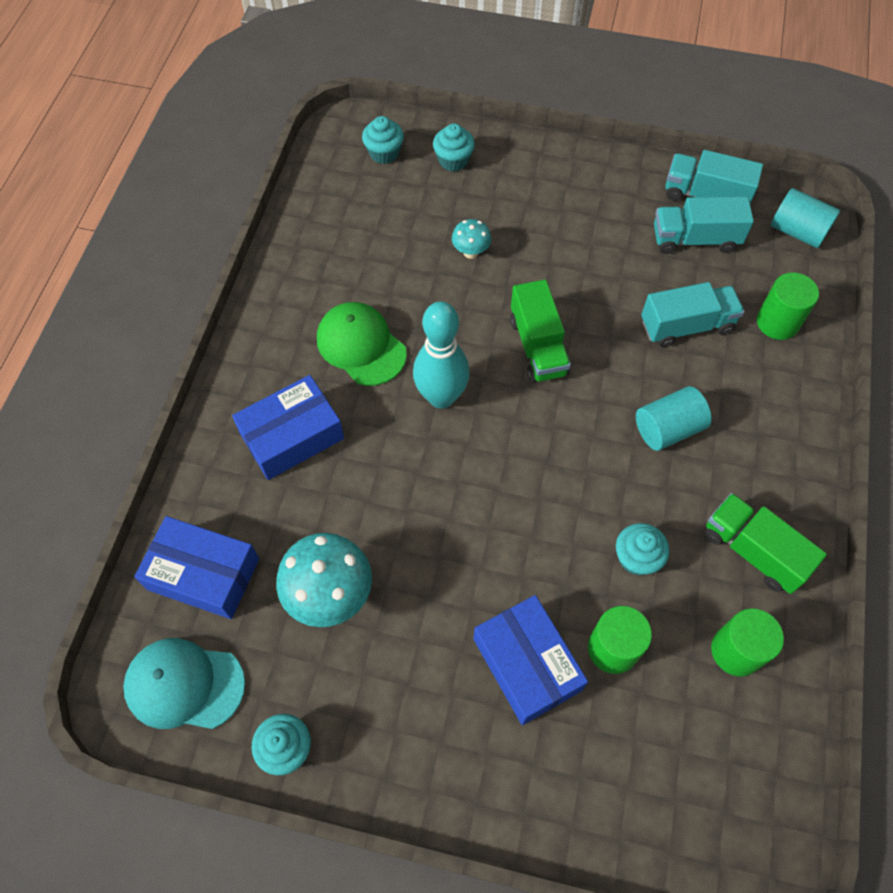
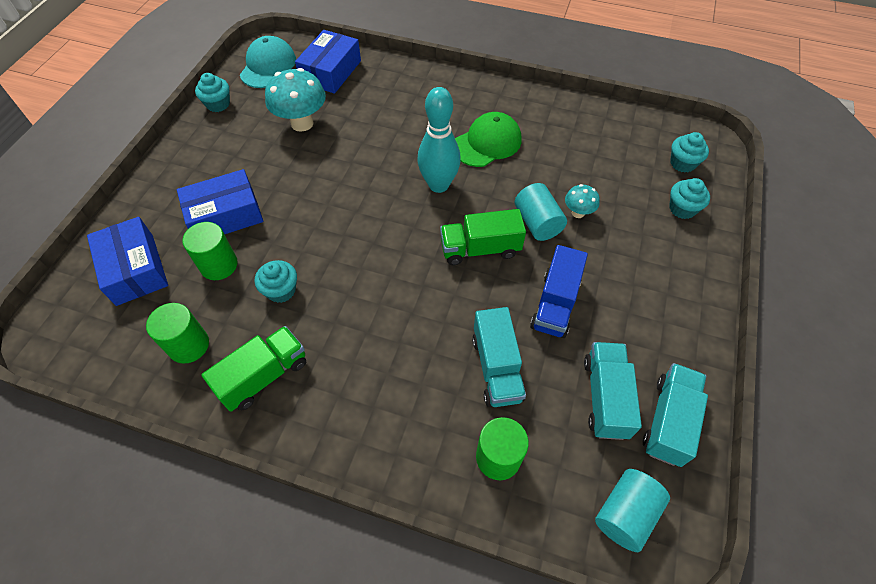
camera: 95 degrees right, 5 degrees down
(292, 436) = (417, 108): blue box -> blue box (135, 269)
(599, 276) = (555, 304): none -> blue truck
(668, 429) = (389, 332): turquoise cylinder -> turquoise cylinder (537, 223)

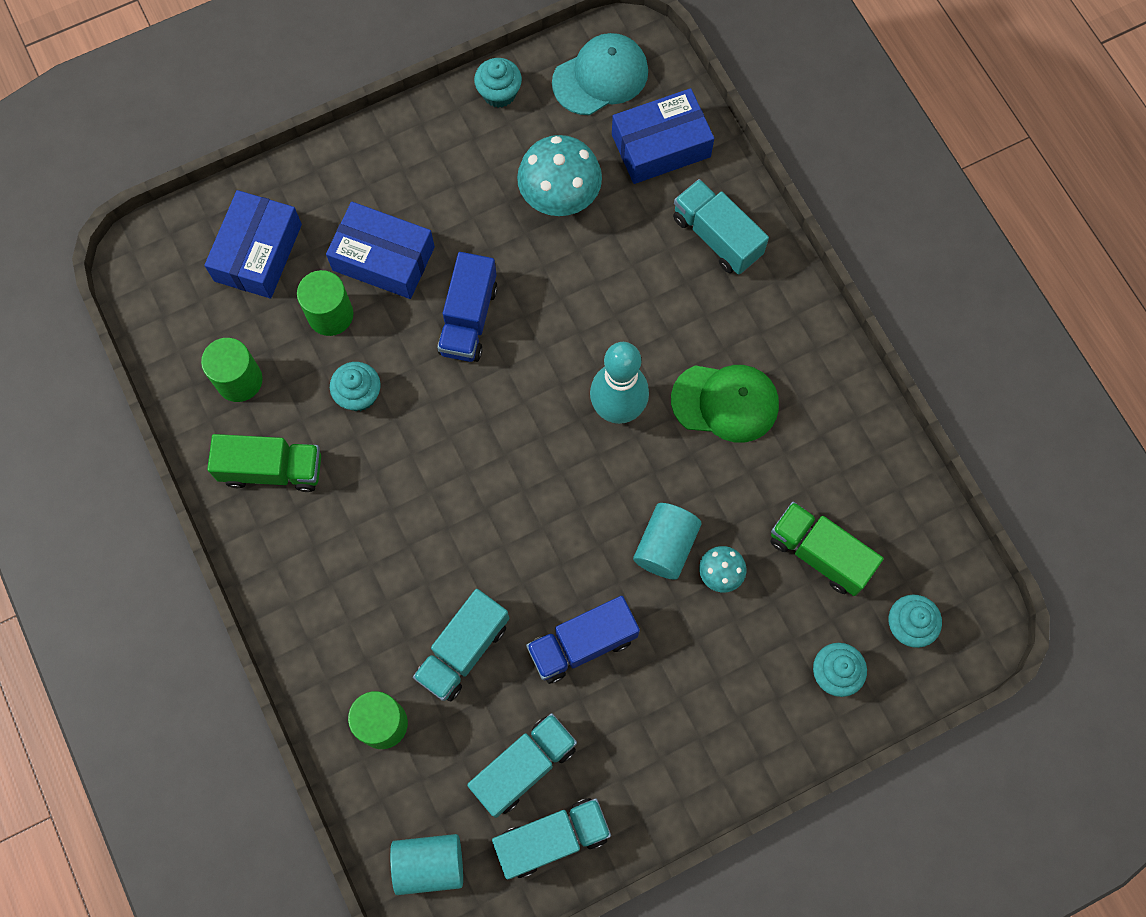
camera: 45 degrees right, 15 degrees up
(309, 206) = (468, 319): none -> blue truck
(401, 86) = (716, 237): none -> turquoise truck
(480, 249) = (578, 521): green truck -> green truck (819, 554)

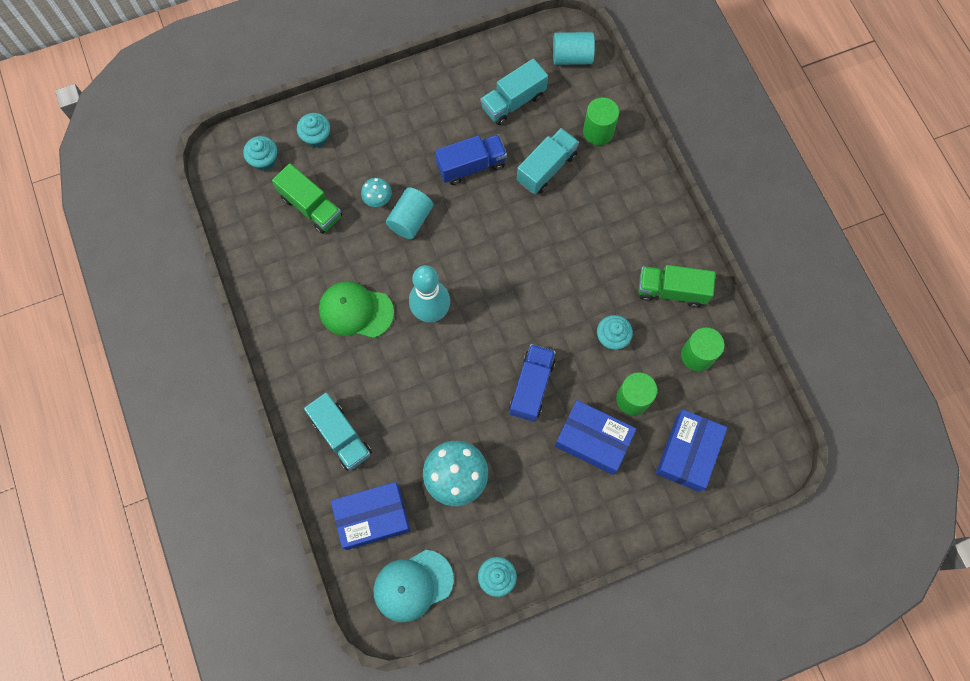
camera: 175 degrees left, 0 degrees up
(552, 839) = (499, 64): turquoise truck -> none

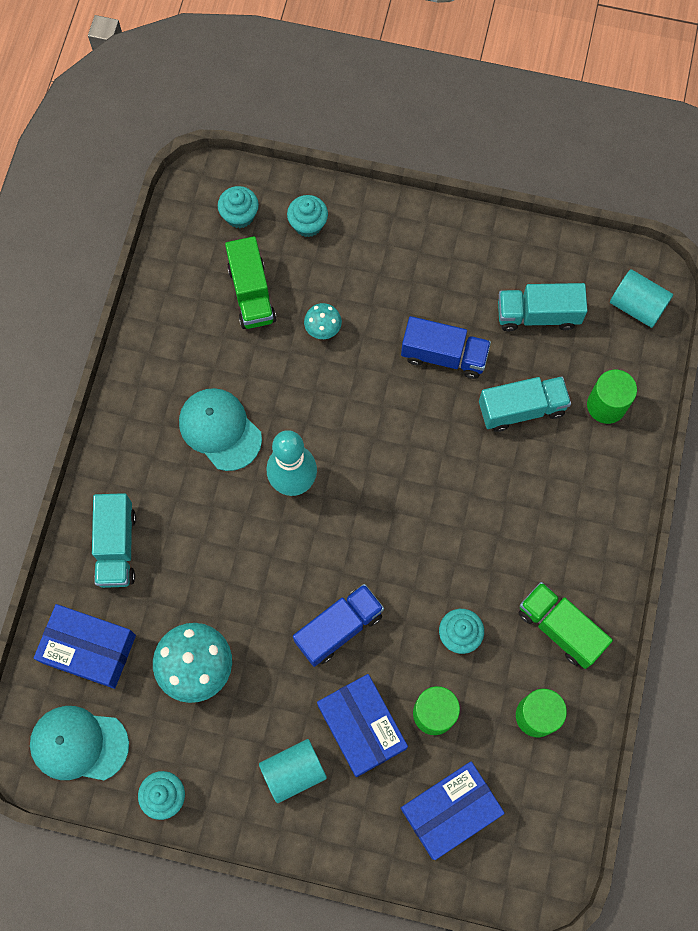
camera: 35 degrees right, 0 degrees up
(356, 311) = (220, 429): green cap -> turquoise cap
(410, 220) = (341, 372): turquoise cylinder -> turquoise cylinder (293, 772)

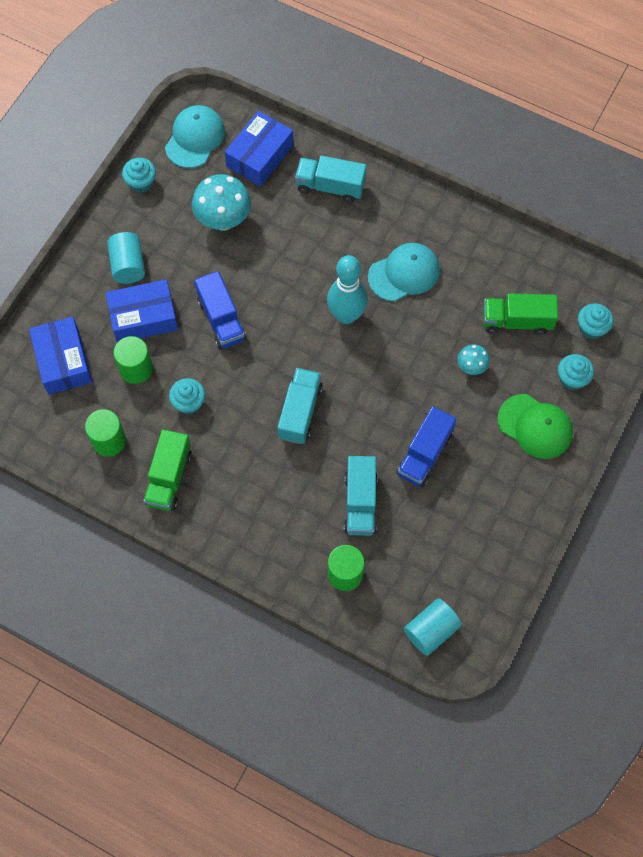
camera: 105 degrees right, 5 degrees down
(376, 250) = (535, 426): none -> green cap
(538, 315) = (443, 542): turquoise truck -> turquoise truck (300, 412)
(559, 628) = (169, 478): green truck -> green truck turned 135 degrees clockwise

